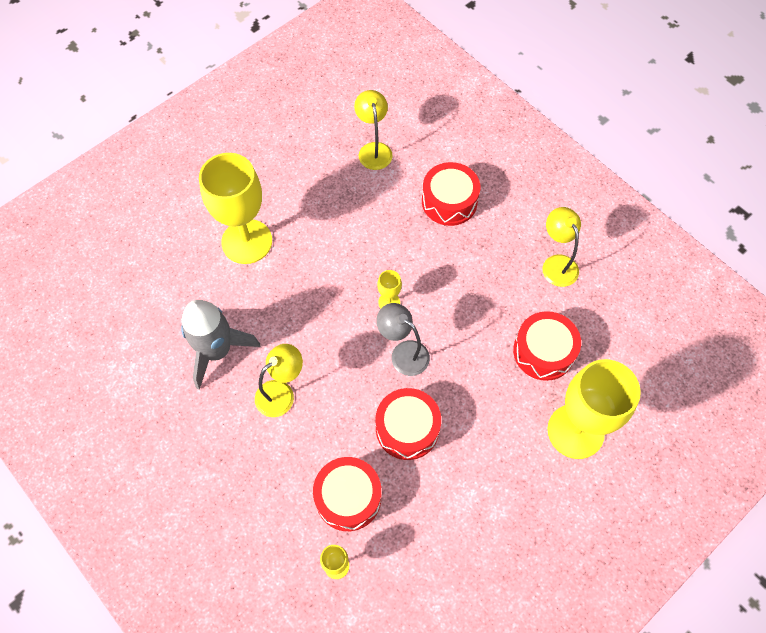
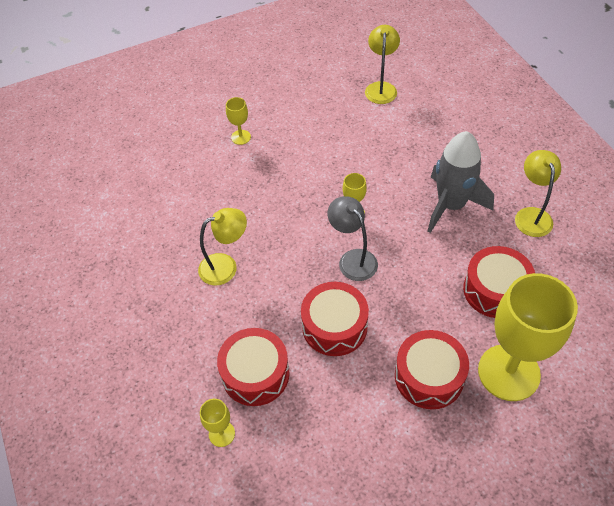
camera: 20 degrees right, 10 degrees down
(217, 351) = (181, 218): grey rocket -> grey rocket (451, 205)
(247, 241) = (241, 137): yellow goblet -> yellow goblet, size x0.42
(449, 201) = (439, 142): red drum -> red drum (429, 376)

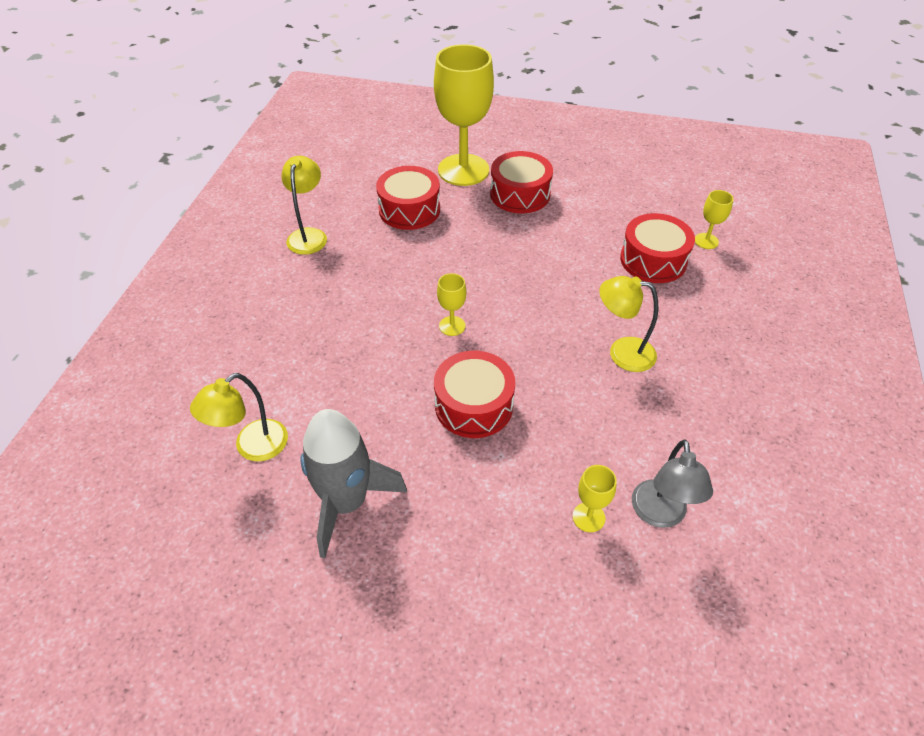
camera: 145 degrees left, 5 degrees down
(241, 137) = (489, 497): yellow goblet -> yellow goblet (588, 517)
(334, 326) = (560, 255): red drum -> red drum (474, 405)
(353, 259) = (495, 290): grey lamp -> grey lamp (660, 515)
(451, 205) = (359, 280): grey rocket -> grey rocket (347, 502)
(531, 215) = (309, 235): yellow lamp -> yellow lamp turned 150 degrees clockwise

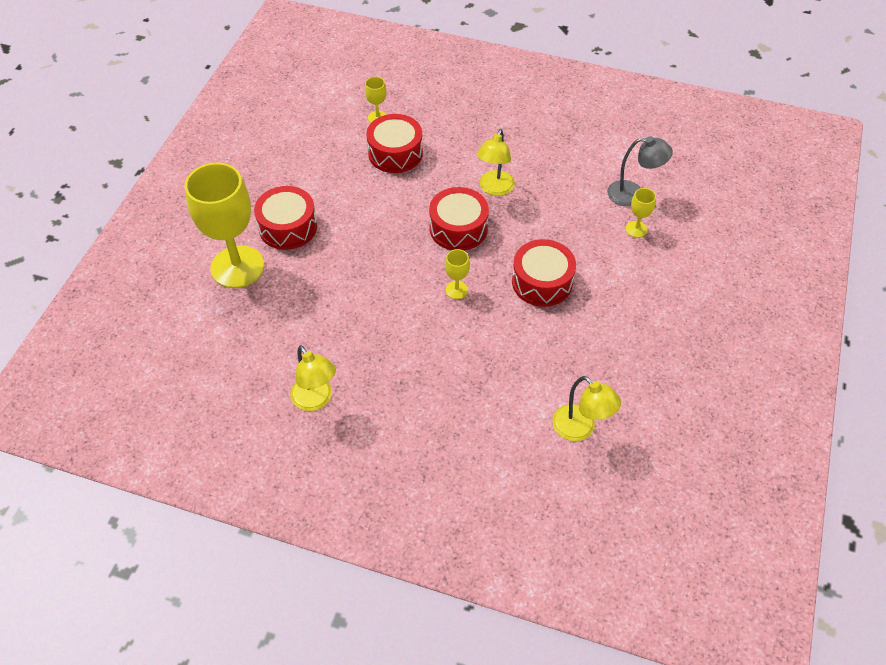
camera: 85 degrees left, 5 degrees up
(309, 235) = (316, 400): yellow lamp -> yellow lamp turned 135 degrees counterclockwise
(347, 502) = (630, 363): grey rocket -> none
(409, 210) = (292, 314): red drum -> red drum (458, 228)

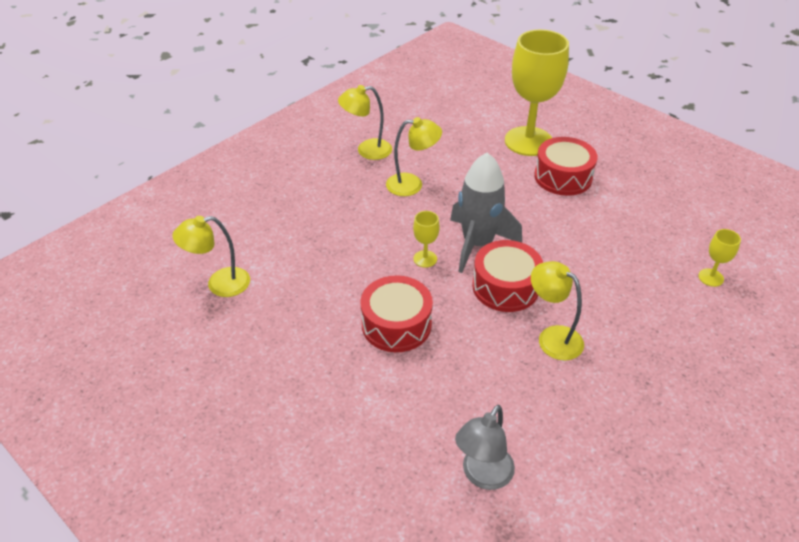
camera: 115 degrees right, 10 degrees down
(356, 337) = (412, 184): none -> yellow lamp
(395, 153) = (643, 274): red drum -> none
(417, 260) = (477, 244): none -> grey rocket
(636, 229) = (422, 448): yellow goblet -> none

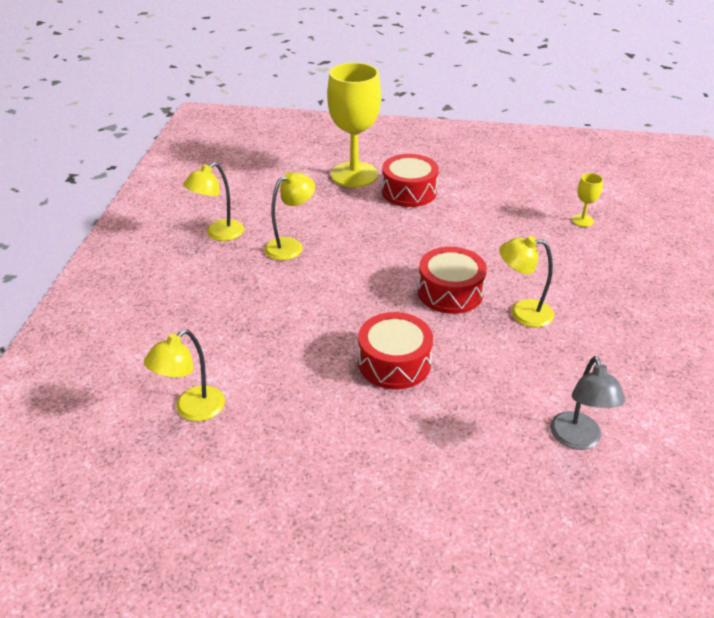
camera: 35 degrees left, 5 degrees down
(425, 259) = (364, 300): yellow goblet -> none
(477, 244) = (395, 269): grey rocket -> none

